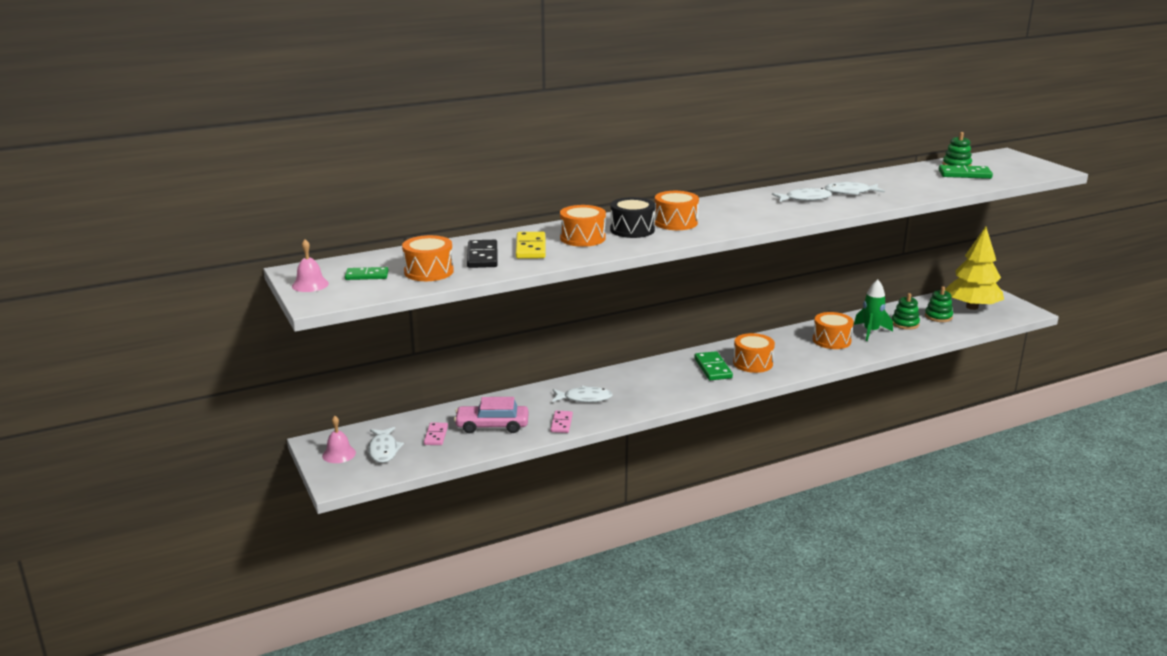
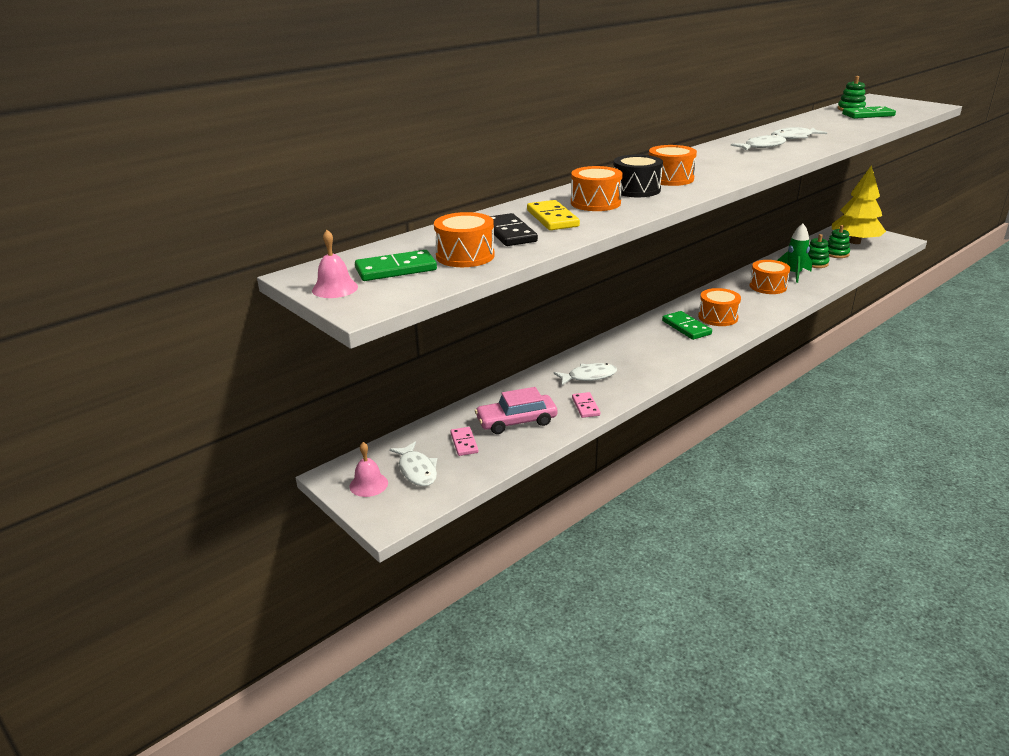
camera: 15 degrees left, 5 degrees up
(367, 275) = (396, 269): green domino -> green domino, size x1.50

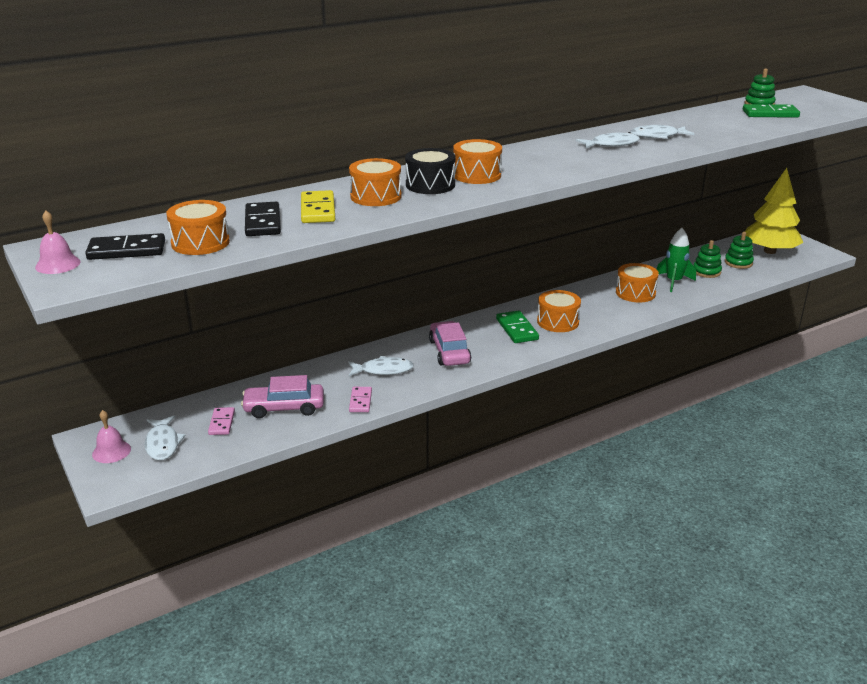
camera: 10 degrees right, 0 degrees up
(396, 269) = (127, 250): green domino -> black domino
(638, 353) = (449, 352): none -> pink car

